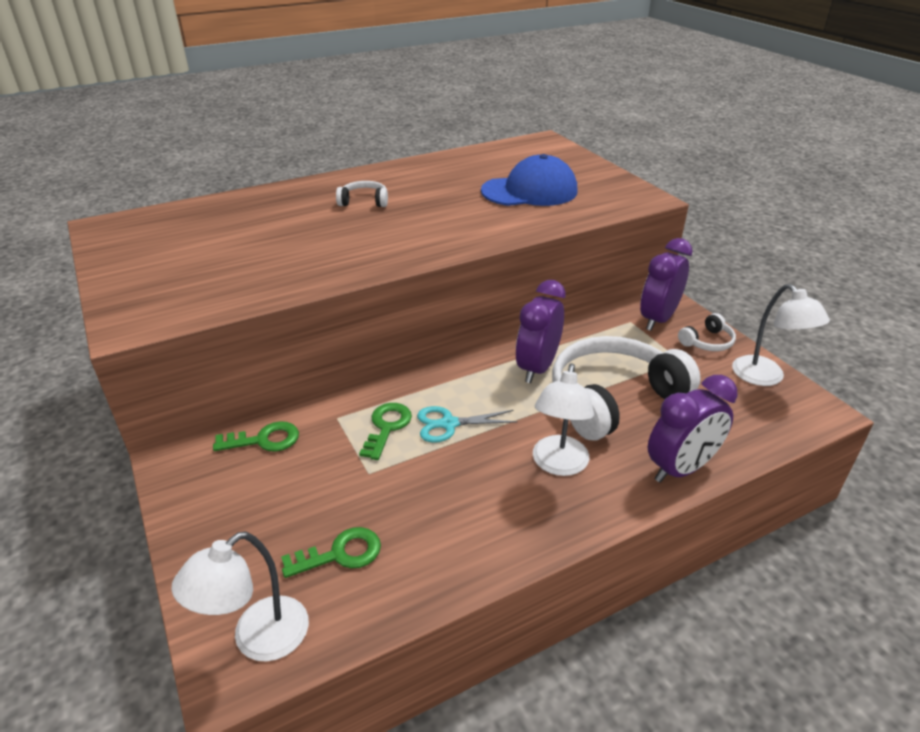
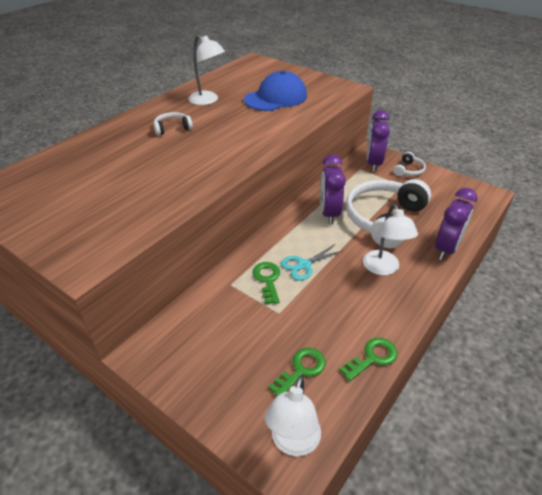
camera: 25 degrees left, 5 degrees up
(264, 440) = (193, 316): green key -> green key (372, 358)
(765, 377) = (451, 183): white lamp -> white lamp (208, 100)

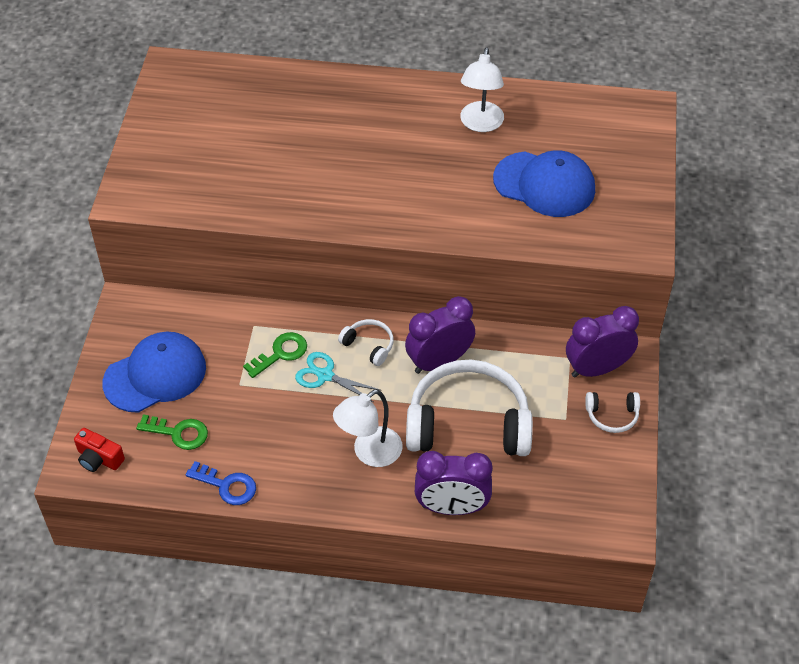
camera: 60 degrees right, 10 degrees up
(172, 128) = (387, 129): white headphones -> white headphones (369, 345)
(230, 362) = (155, 375): none -> blue cap
(293, 443) = (99, 458): white lamp -> red camera
(372, 358) = (226, 485): green key -> blue key

